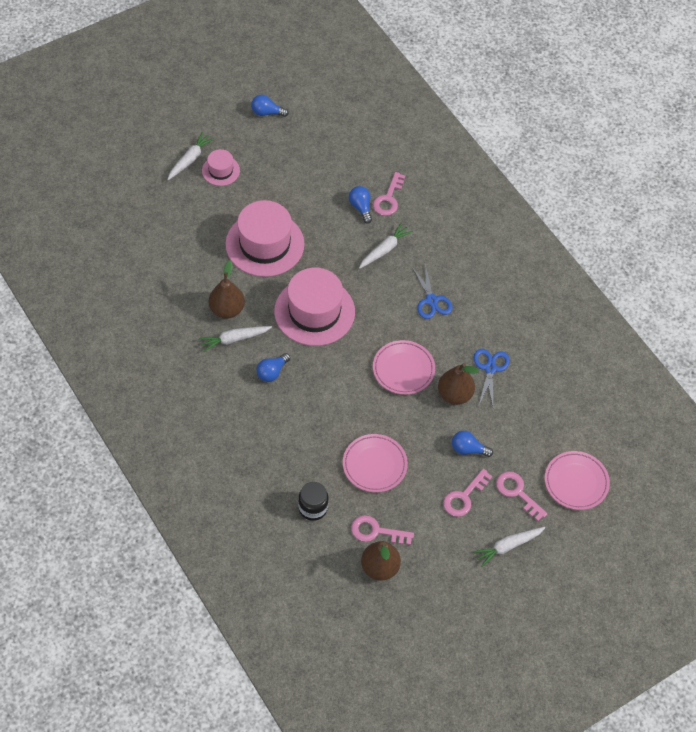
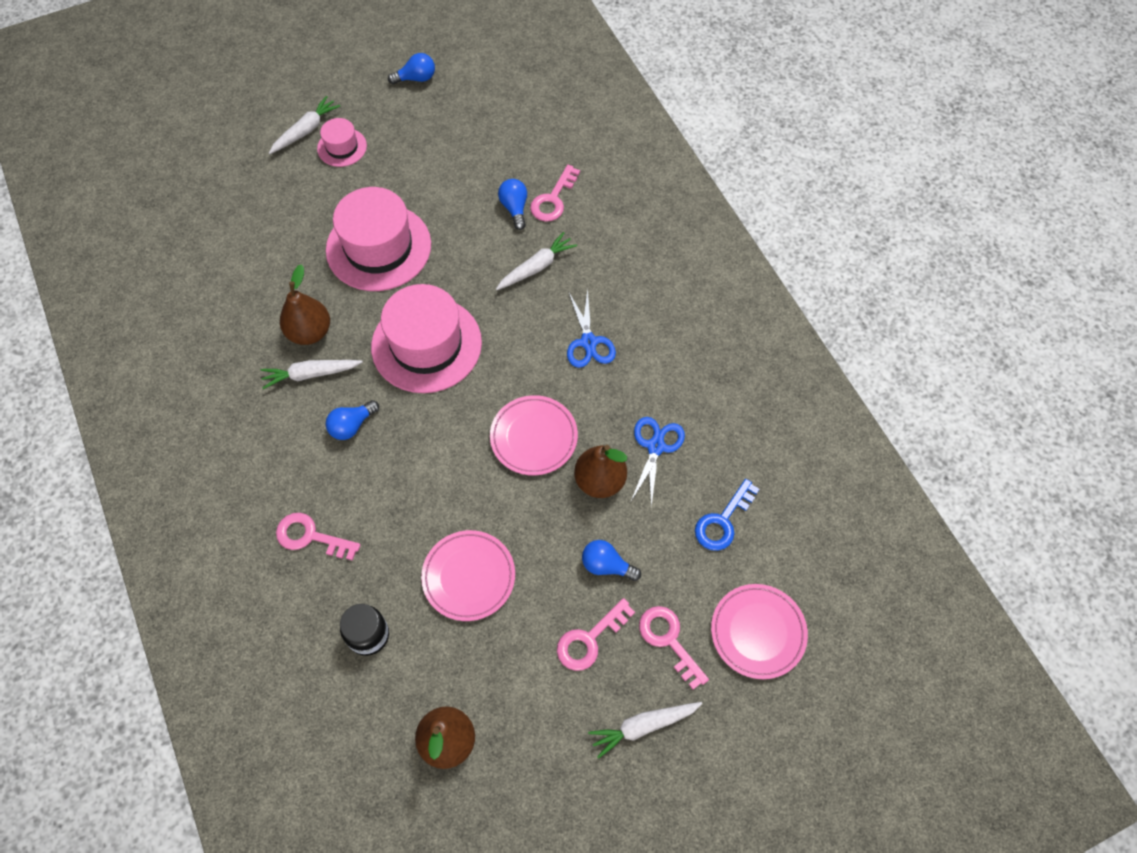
camera: 10 degrees right, 5 degrees up
(267, 112) = (416, 78): blue light bulb -> blue light bulb turned 150 degrees clockwise
(376, 531) = (452, 681): pink key -> pink key (310, 536)
(543, 413) = (723, 521): none -> blue key

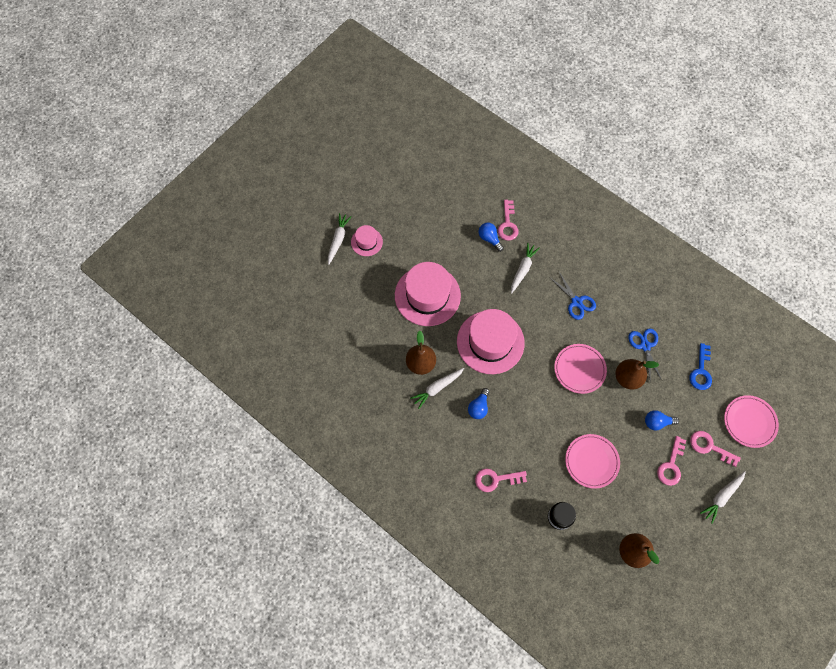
camera: 25 degrees left, 5 degrees up
(416, 78) = (383, 179): blue light bulb -> none

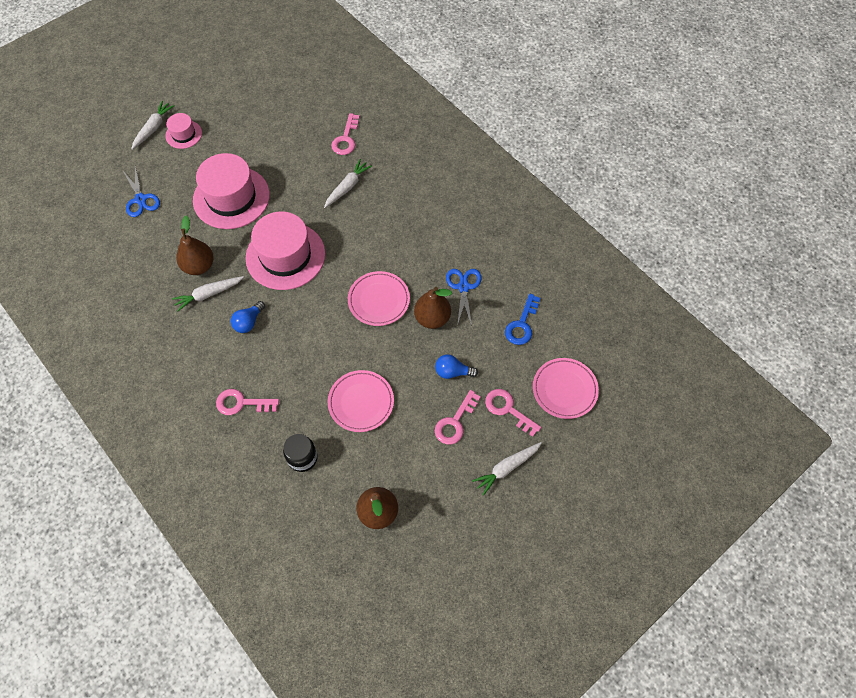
camera: 10 degrees right, 5 degrees down
(489, 239) = (320, 150): blue light bulb -> none
(576, 302) = (398, 229): blue scissors -> blue scissors (141, 199)

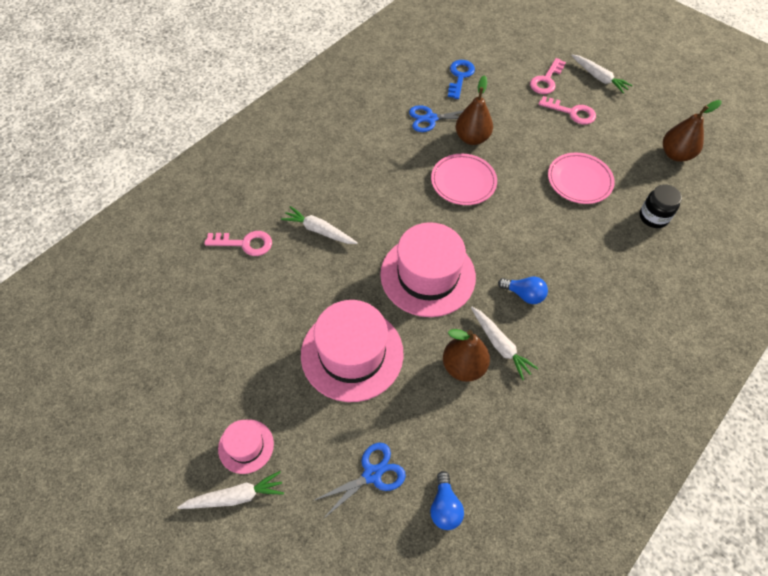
camera: 100 degrees left, 5 degrees down
(153, 128) = (235, 496): white carrot -> white carrot turned 150 degrees clockwise
(242, 403) = (620, 280): pink key -> none
(452, 372) = (523, 118): blue light bulb -> blue light bulb (444, 507)
(522, 324) = (460, 76): blue key -> blue key turned 90 degrees counterclockwise
(564, 389) = (515, 48): pink plate -> none

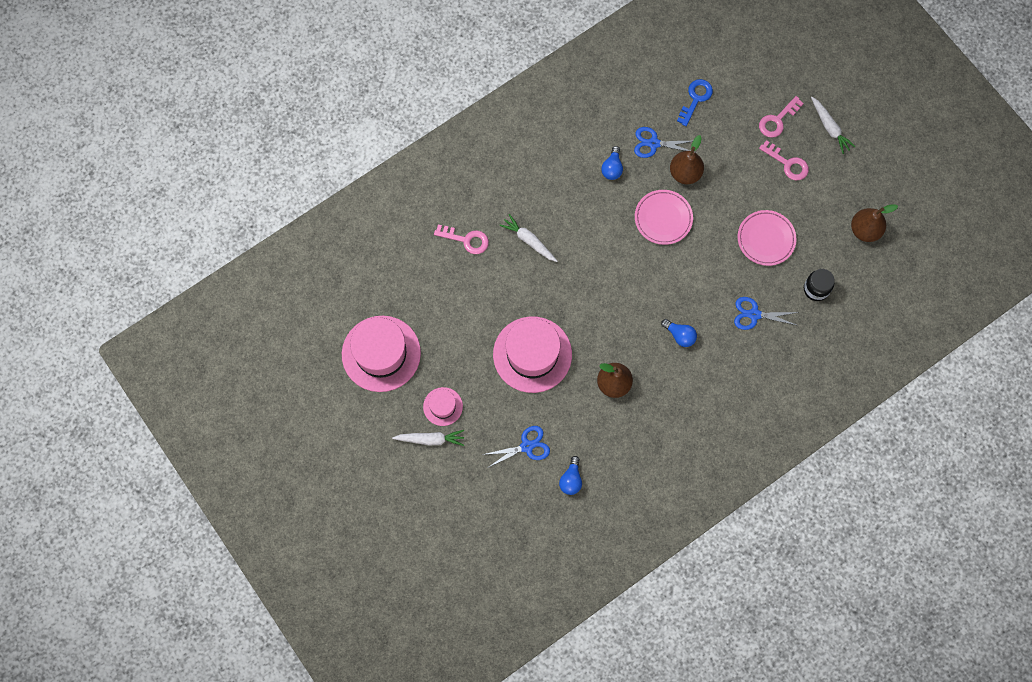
camera: 15 degrees right, 15 degrees up
(394, 147) = (612, 168): none -> blue light bulb
(428, 275) = (607, 301): pink hat -> pink hat (381, 353)
(500, 345) = (647, 373): white carrot -> none
(599, 255) = (754, 314): none -> blue scissors

